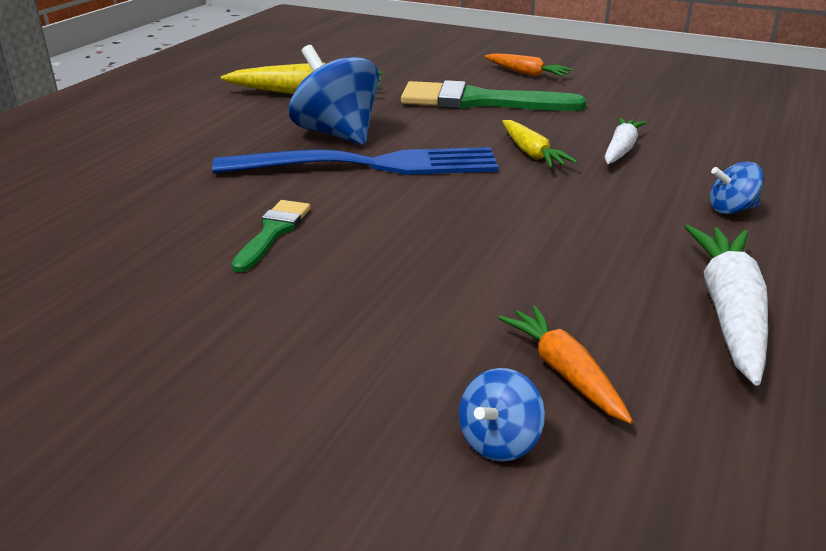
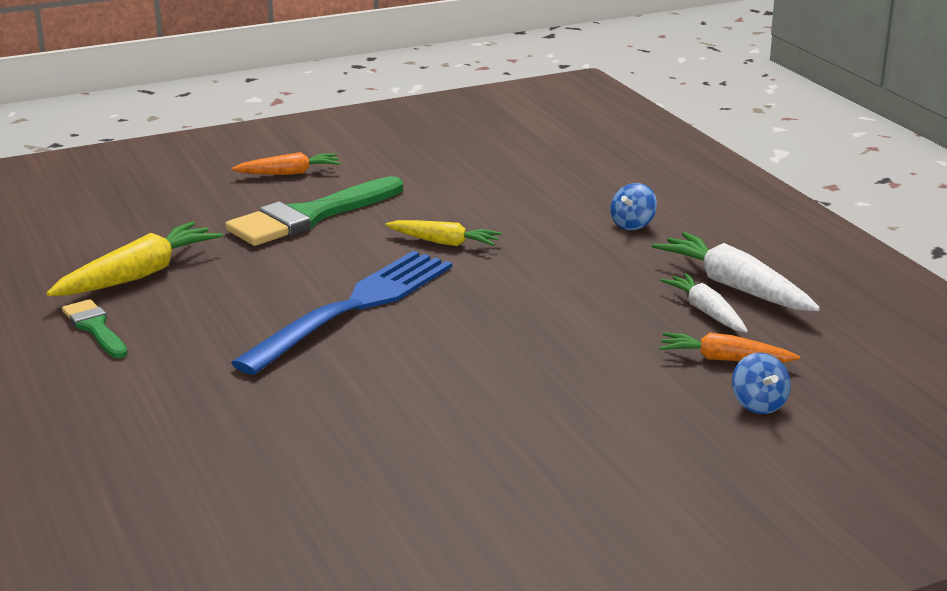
camera: 50 degrees left, 5 degrees down
(273, 232) = (407, 386): green brush -> green brush (95, 328)
(337, 134) = (265, 296): blue spinning top -> none
(621, 149) = (494, 211): white carrot -> white carrot (706, 312)

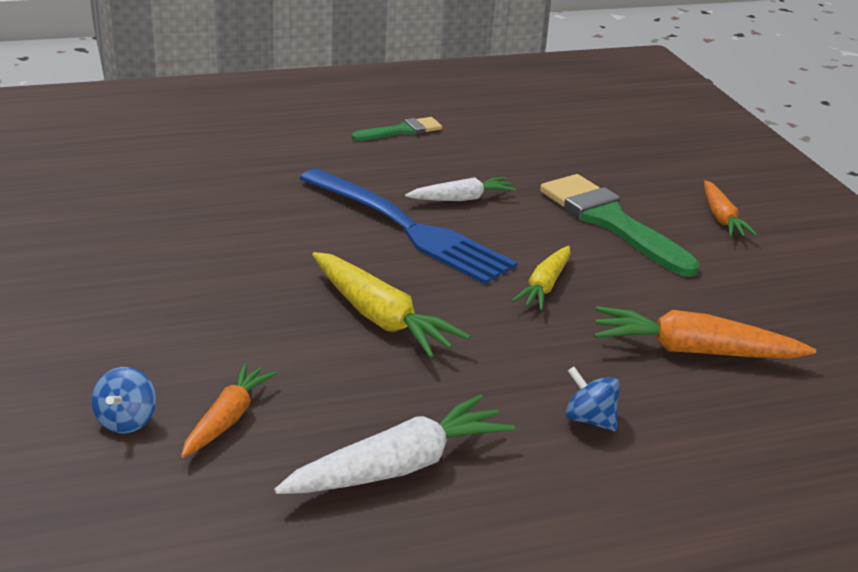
camera: 95 degrees right, 5 degrees up
(139, 275) = (490, 147): yellow carrot -> yellow carrot (380, 318)
(520, 190) = (693, 351): none -> orange carrot
(706, 312) = (340, 429): white carrot -> white carrot (461, 199)
(758, 404) = (126, 421): blue spinning top -> blue spinning top turned 75 degrees counterclockwise

